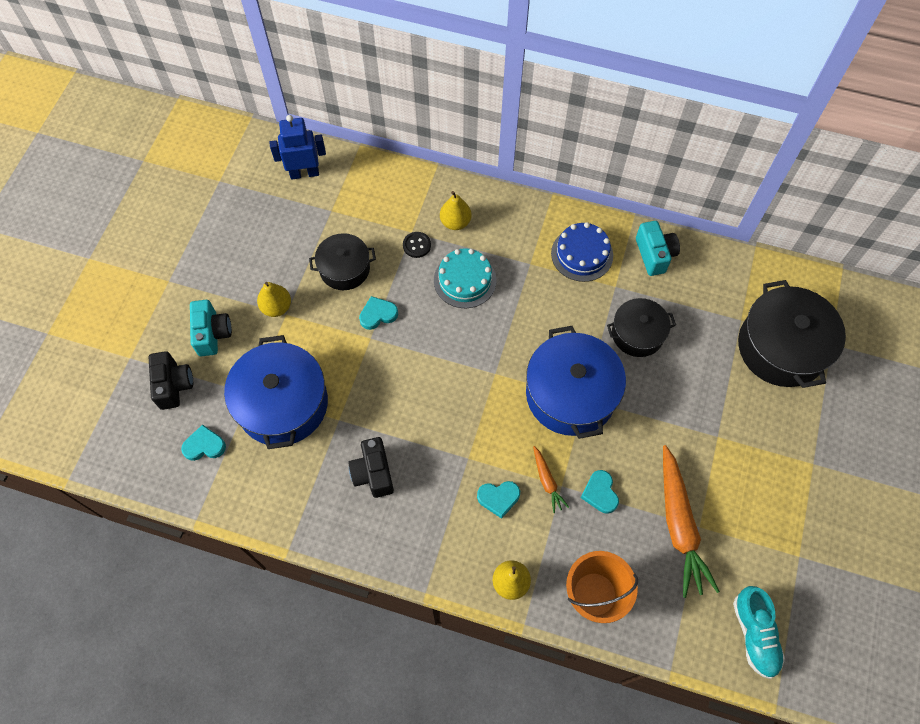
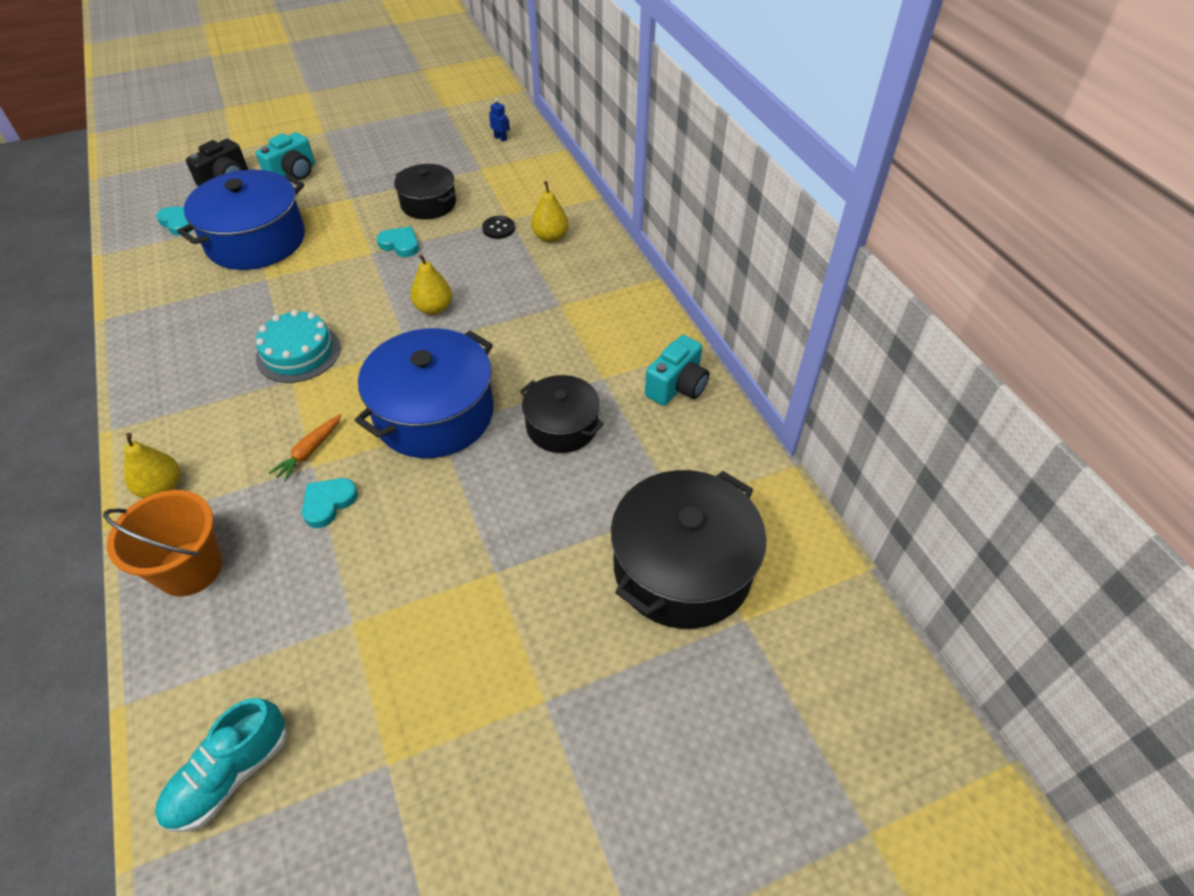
camera: 50 degrees right, 15 degrees down
(276, 307) = (351, 190): yellow pear -> yellow pear (434, 308)
(304, 173) = (500, 138): blue robot -> blue robot, size x0.45
(373, 473) = (224, 327): black camera -> none
(465, 280) = (493, 274): turquoise cake -> turquoise cake (298, 353)
(498, 498) = (260, 425): turquoise heart -> none
(582, 254) = (613, 333): blue cake -> none
(679, 525) = (339, 600): orange carrot -> none

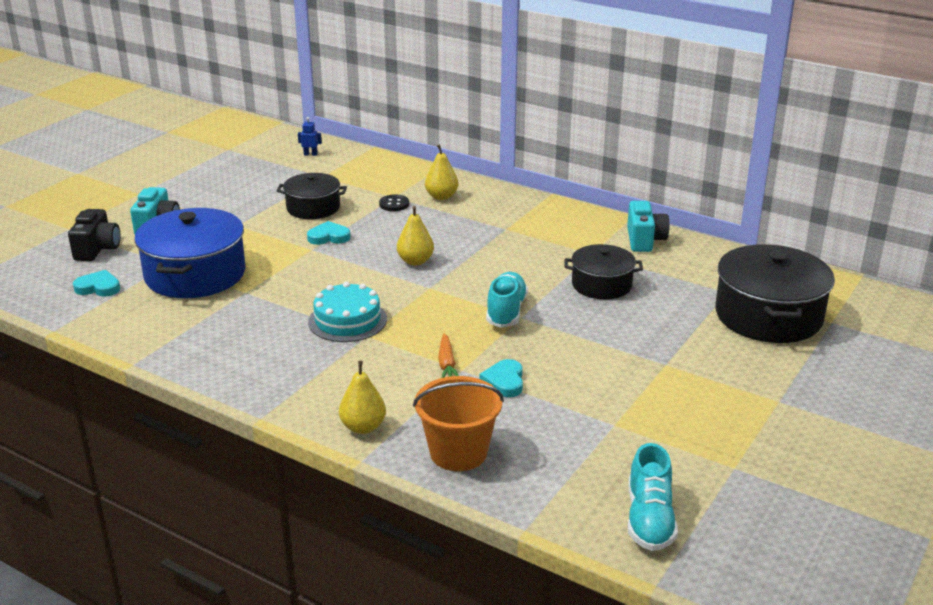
camera: 35 degrees left, 20 degrees down
(434, 414) = (506, 311): blue pot -> turquoise shoe

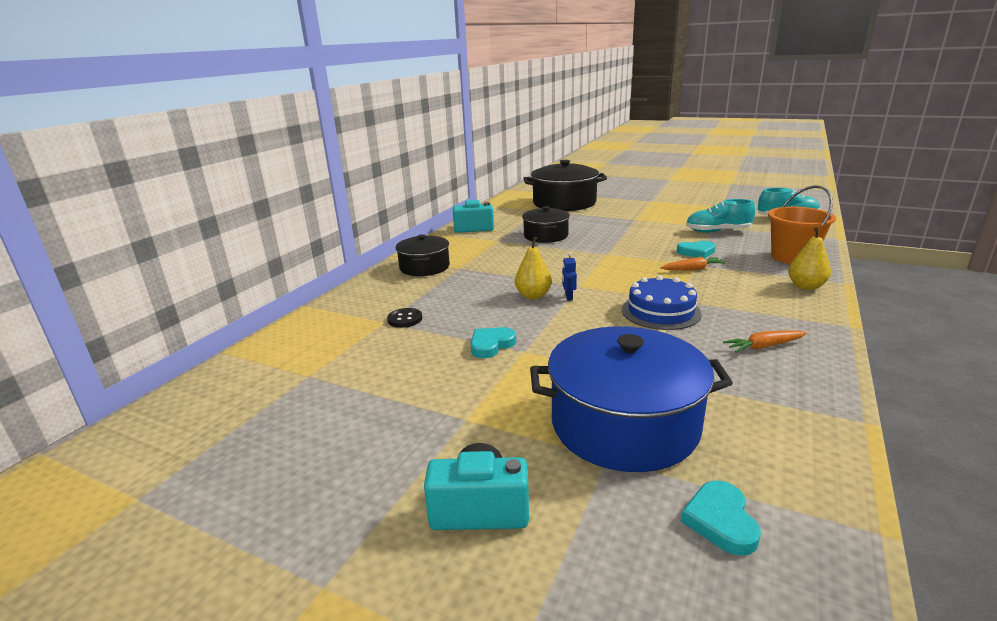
camera: 95 degrees left, 5 degrees down
(97, 249) = (591, 573): black camera -> none
(253, 356) = (764, 346): none -> orange carrot
(310, 154) = (221, 398): blue robot -> blue robot (568, 297)
(313, 208) = (411, 367): black pot -> black pot (424, 267)
(329, 237) = (491, 345): turquoise heart -> turquoise heart turned 60 degrees clockwise
(347, 320) = (660, 311): turquoise cake -> blue cake
(441, 197) = (388, 298): yellow pear -> none
(506, 311) = (602, 258): turquoise shoe -> turquoise shoe (717, 231)

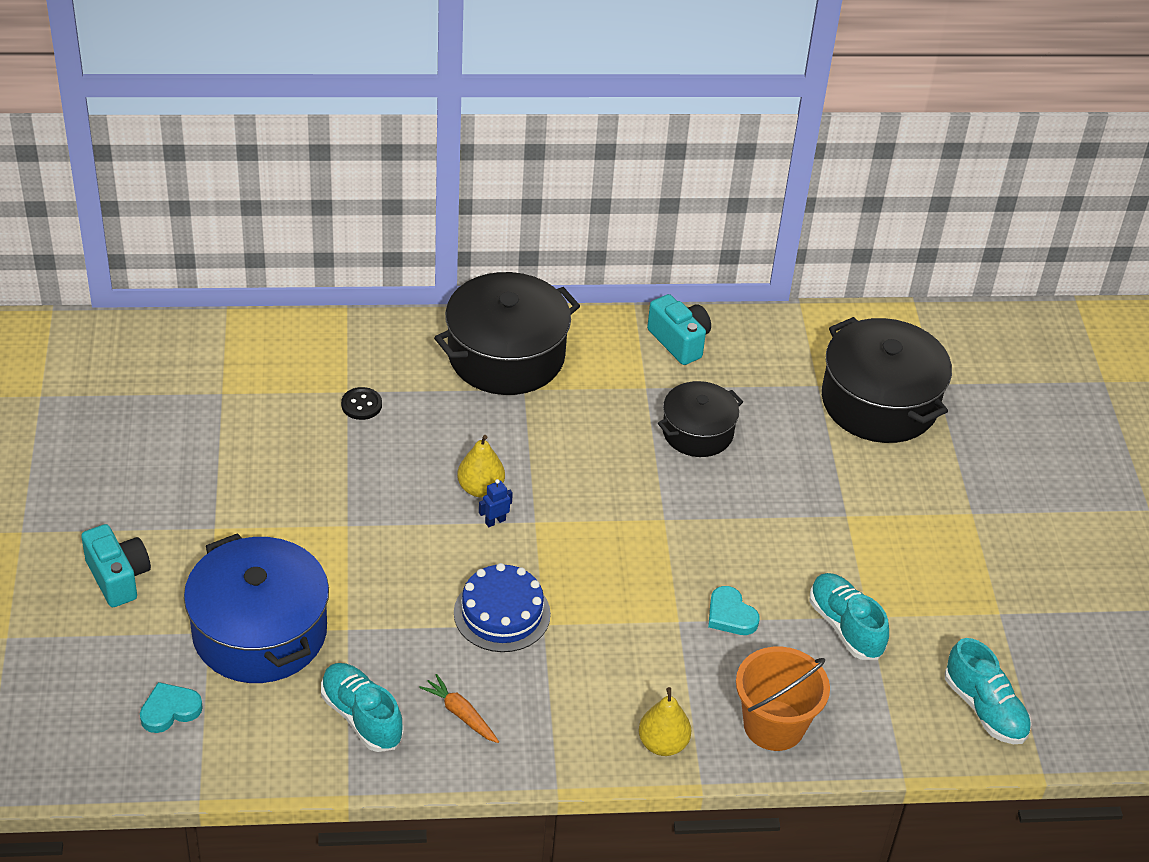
camera: 55 degrees right, 20 degrees up
(424, 267) = (506, 355): black pot -> black pot, size x1.68
(491, 345) = (345, 496): turquoise heart -> none
(692, 269) = (658, 621): orange carrot -> none
(758, 392) = (362, 717): none -> turquoise shoe

